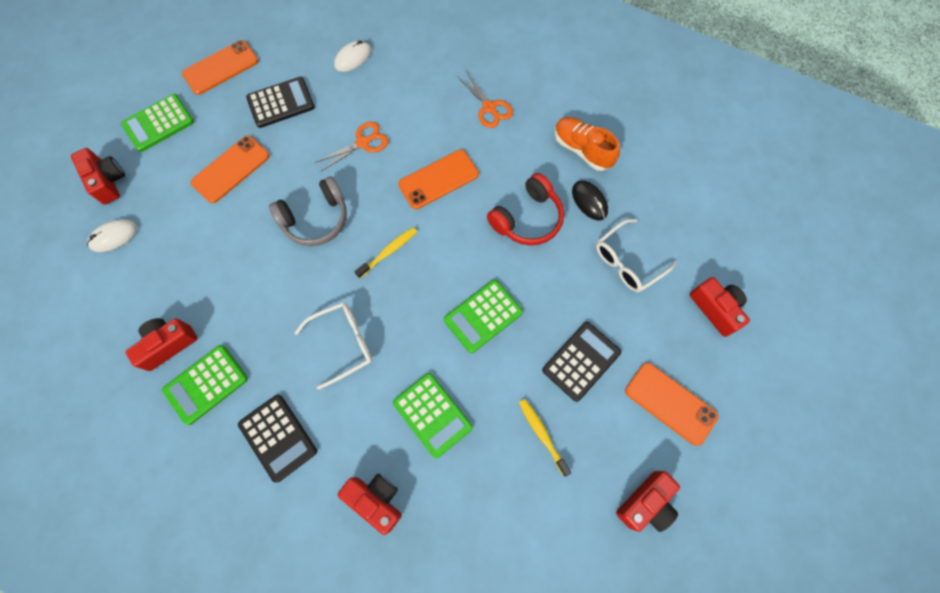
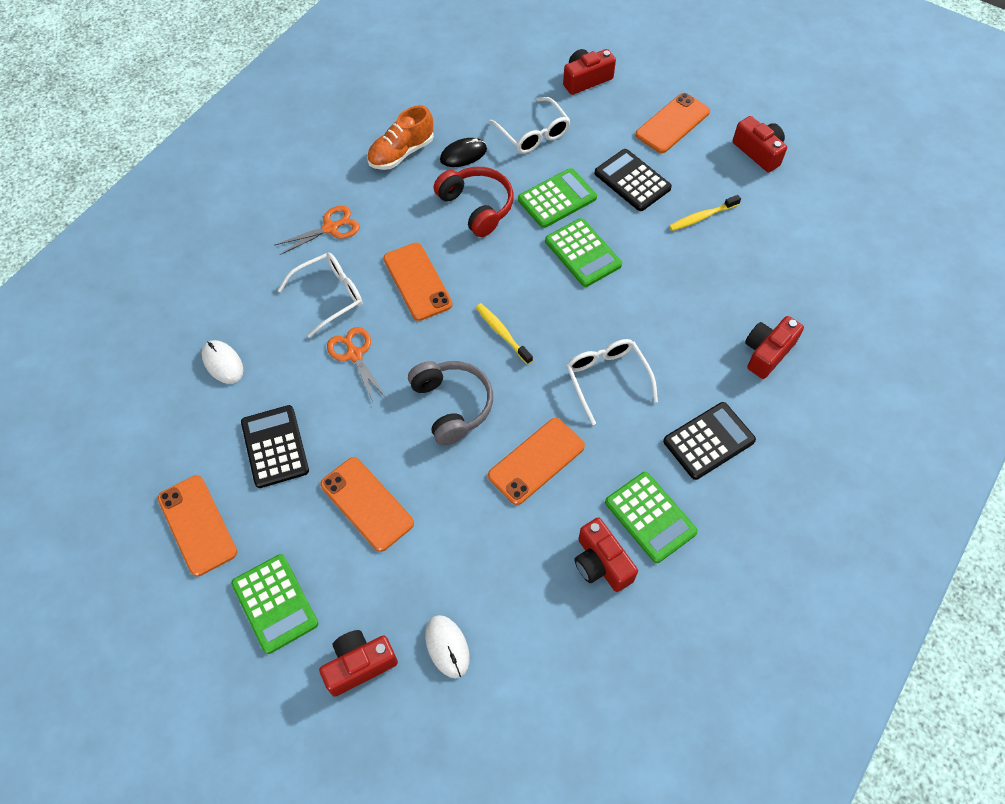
camera: 85 degrees left, 10 degrees down
(262, 288) = (536, 461): none -> orange phone
(419, 117) = (329, 296): none -> white glasses
(432, 415) = (684, 302): green calculator -> green calculator (557, 199)

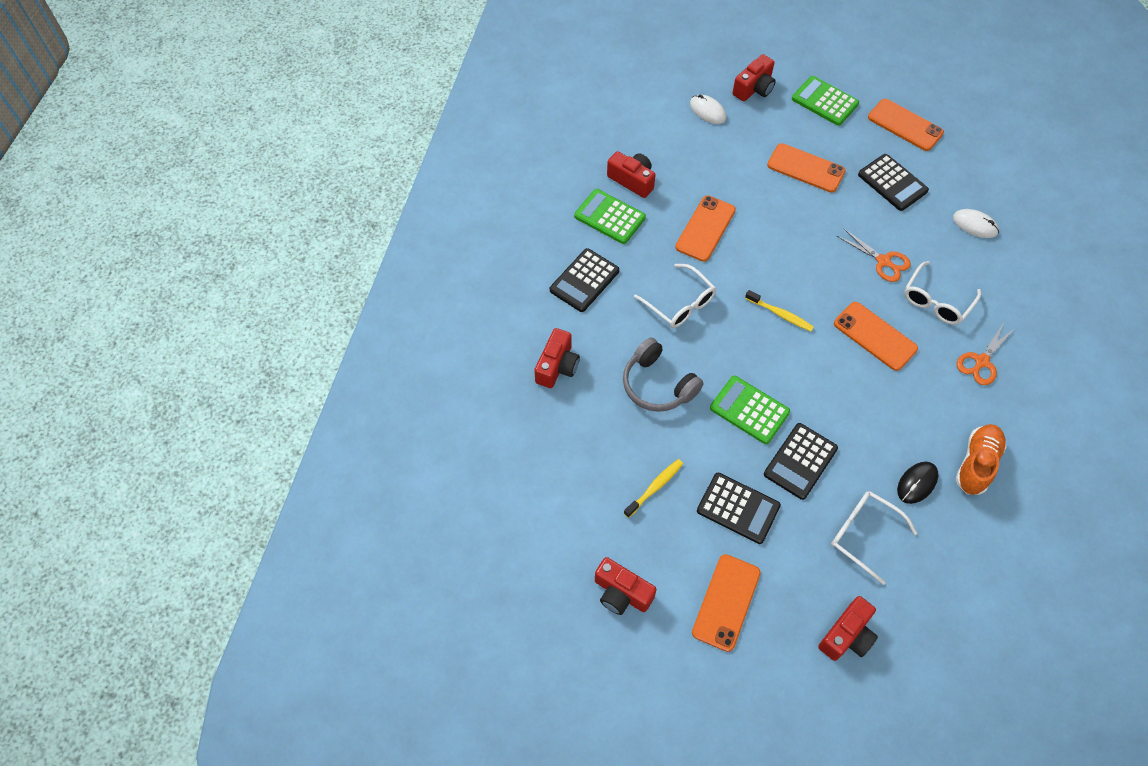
camera: 160 degrees right, 0 degrees up
(452, 405) = (787, 247): grey headphones -> grey headphones (657, 385)
(477, 206) = (869, 427): red headphones -> none
(557, 199) = (800, 461): green calculator -> black calculator

